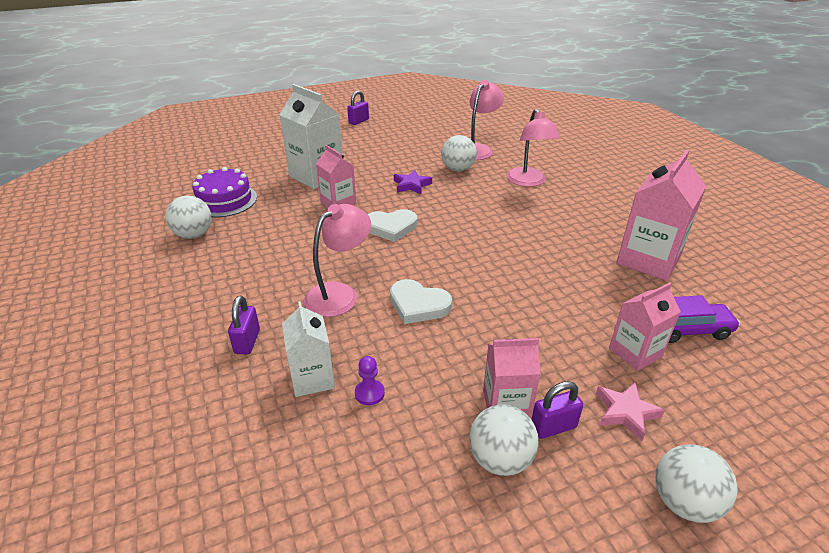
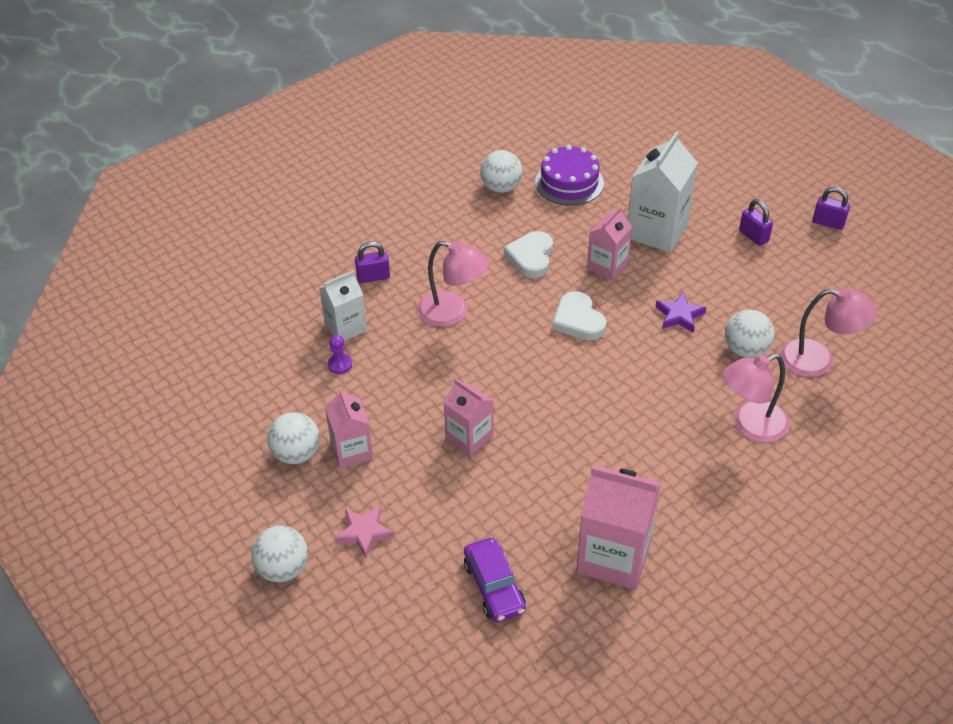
camera: 75 degrees right, 10 degrees up
(418, 305) = (456, 370): white heart -> white heart (531, 257)
(553, 427) = (336, 483): purple padlock -> purple padlock (753, 236)
(635, 352) = (444, 541): pink carton -> pink carton (469, 437)

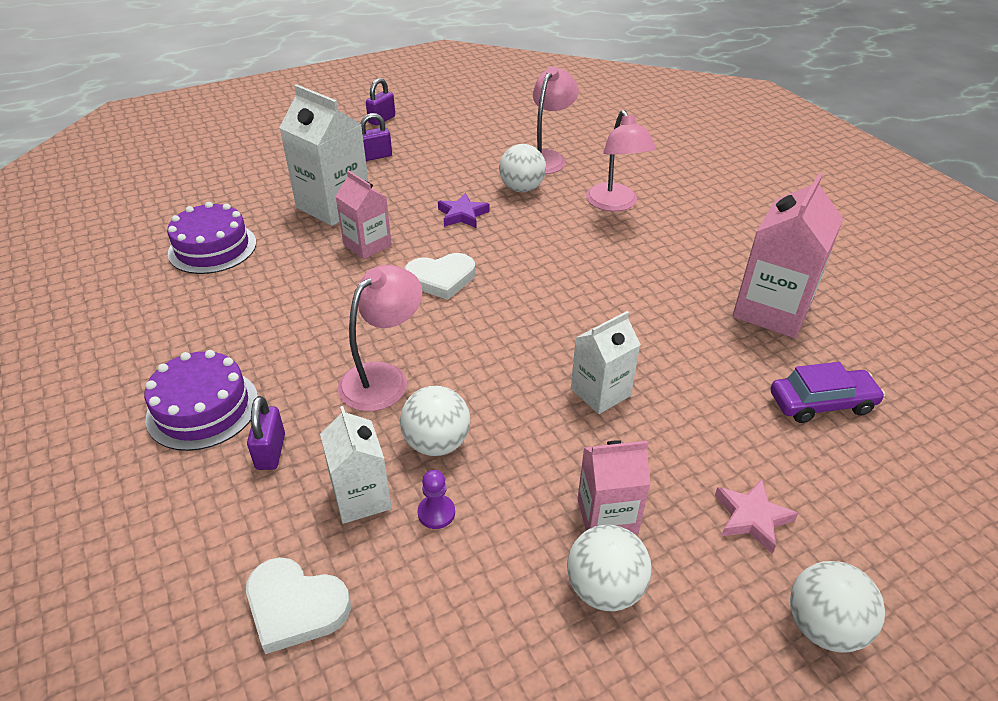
camera: 80 degrees left, 5 degrees down
(402, 235) = (203, 408): none -> purple cake
(469, 437) = (600, 392): pink carton -> white carton
(501, 187) = (177, 301): white ball -> white ball (436, 443)
(531, 257) = (320, 296): white heart -> white heart (295, 607)

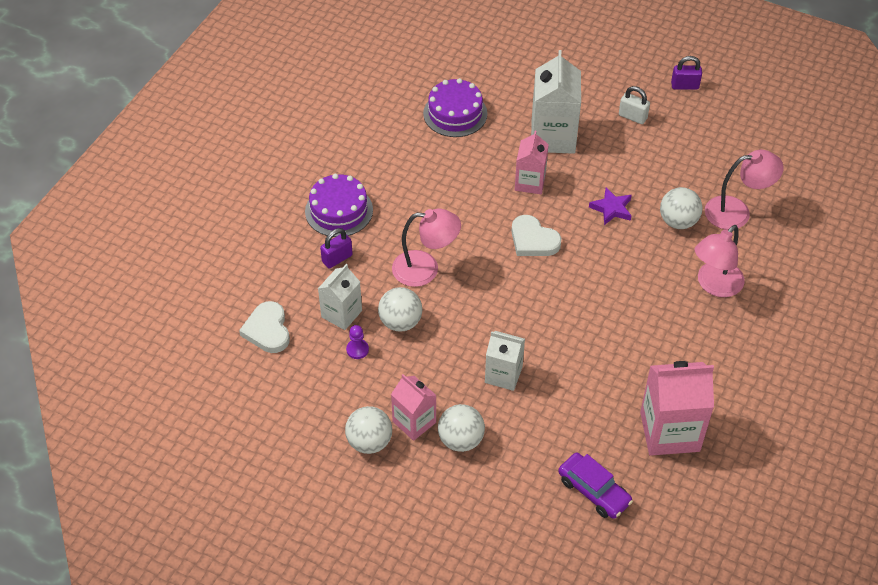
camera: 55 degrees right, 10 degrees up
(376, 156) = (632, 117): purple padlock -> white padlock
(752, 518) = (466, 487): pink star -> none
(823, 626) = (419, 543): white ball -> white ball (461, 440)

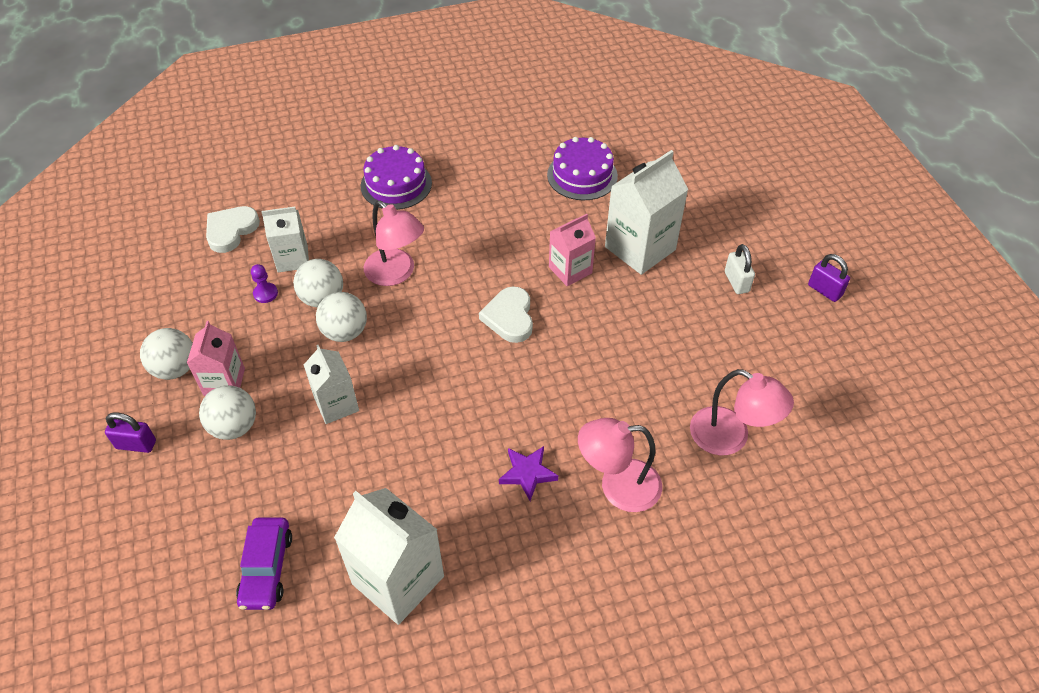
camera: 45 degrees right, 0 degrees up
(337, 258) = (346, 217): purple padlock -> purple padlock (136, 444)
(611, 209) = (612, 343): purple star -> purple star (527, 473)
(669, 431) = (398, 580): pink carton -> white carton
(678, 221) = (659, 401): white ball -> white ball (345, 332)

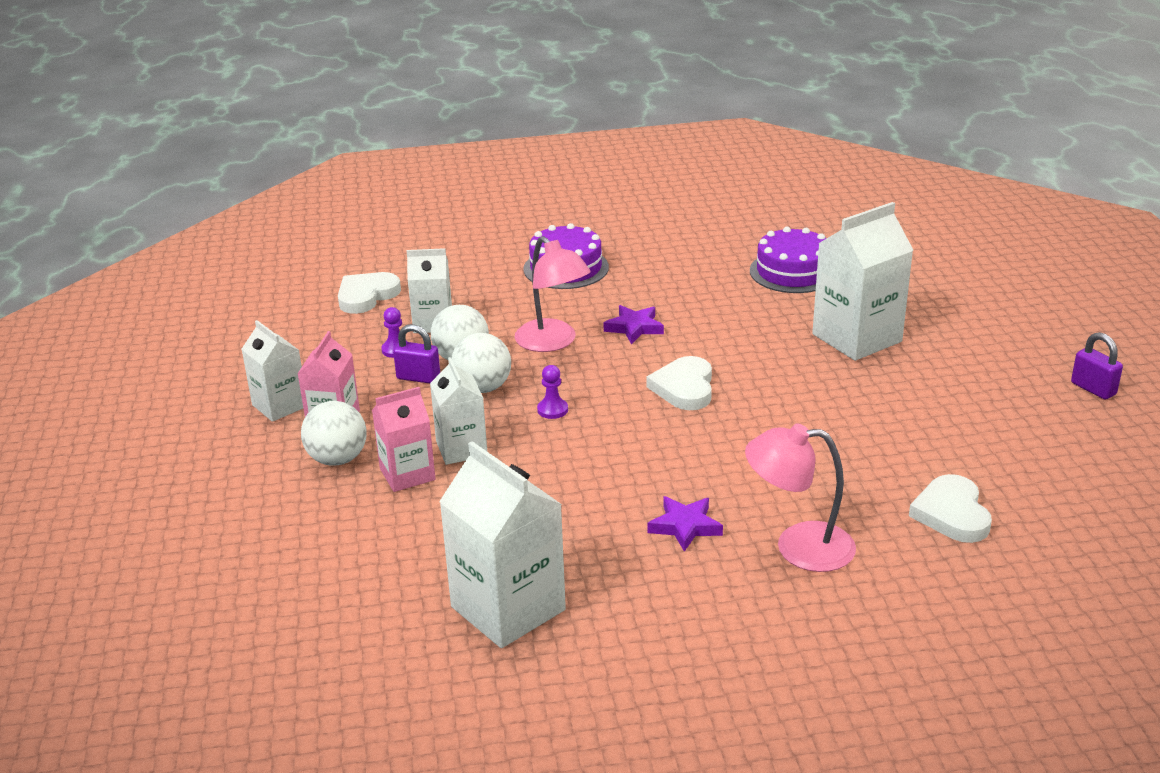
camera: 10 degrees right, 20 degrees down
(136, 444) = (222, 466): purple padlock -> purple padlock (418, 377)
(175, 368) = (280, 405): white ball -> white carton
(266, 568) = (351, 584): purple car -> none
(406, 352) = (552, 410): none -> purple pawn
(461, 251) = (634, 328): none -> purple star
(570, 270) = (766, 352): pink carton -> pink carton (407, 474)
(730, 438) = (951, 513): pink lamp -> white heart
(736, 282) = (977, 374): white padlock -> none

